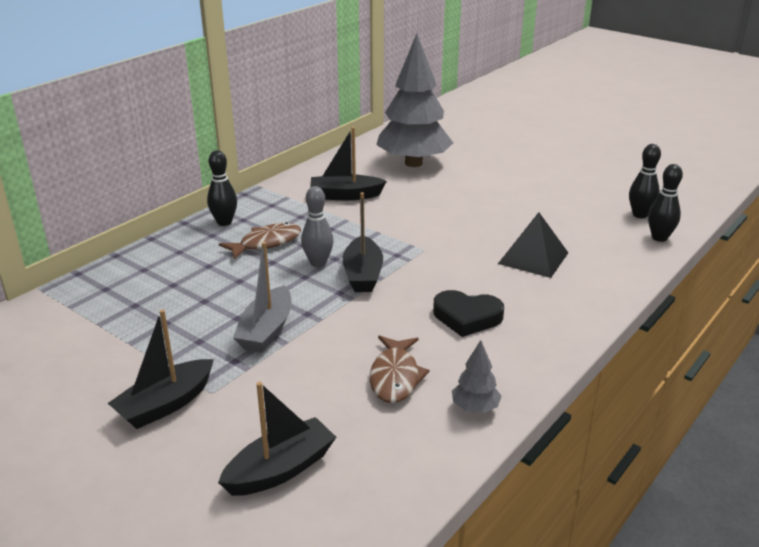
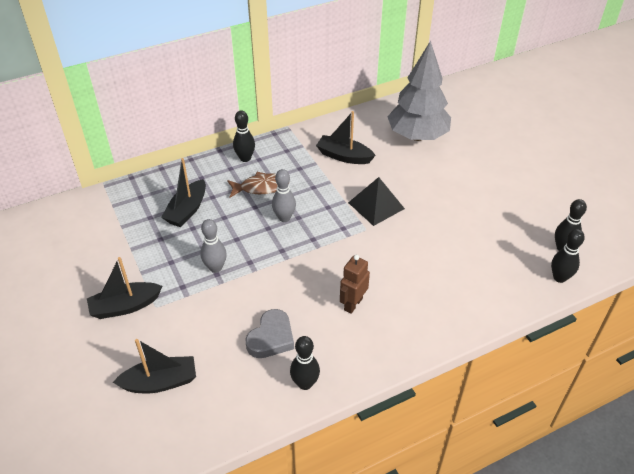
camera: 25 degrees right, 15 degrees up
(266, 330) = (215, 268): grey boat -> grey bowling pin
(363, 274) = (307, 239): black boat -> black boat (187, 210)
(395, 377) = (271, 338): brown fish -> grey heart
(467, 317) = (353, 304): black heart -> brown robot
(475, 408) = (305, 383): grey tree -> black bowling pin
(533, 258) = (441, 264): black pyramid -> black pyramid (376, 205)

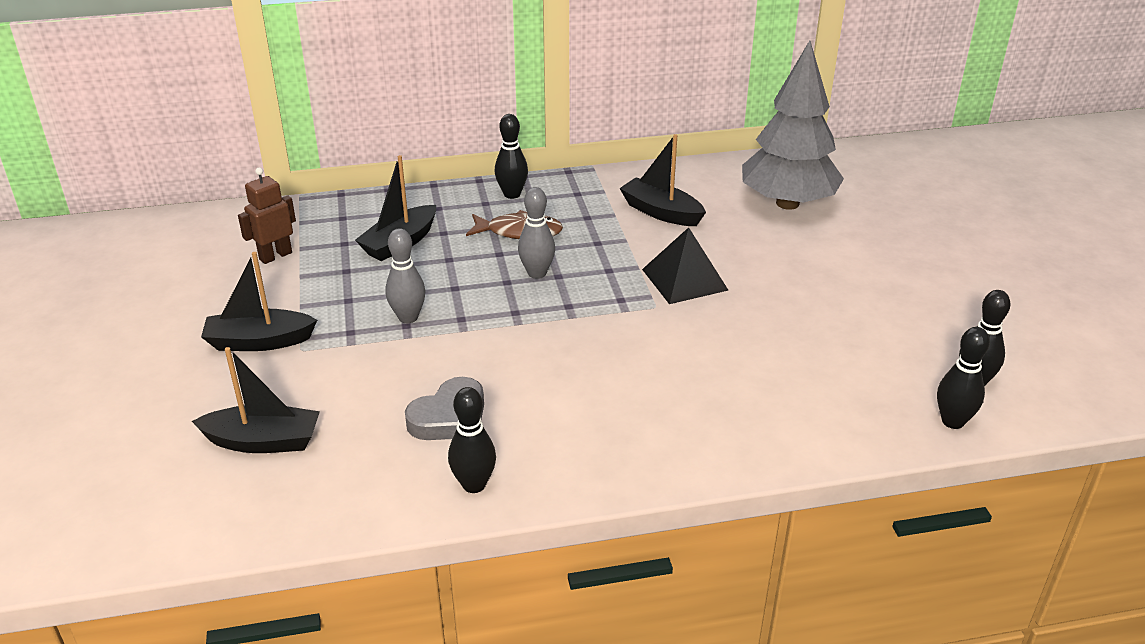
camera: 15 degrees right, 10 degrees down
(353, 304) = (593, 397): brown robot -> brown robot (275, 256)

